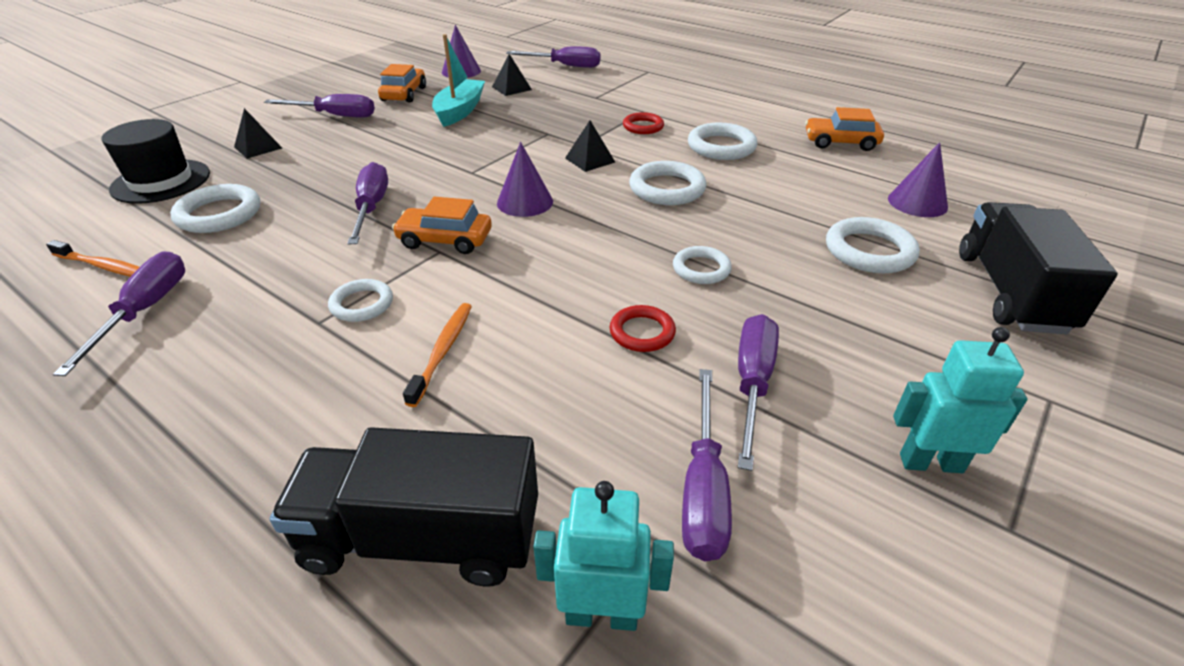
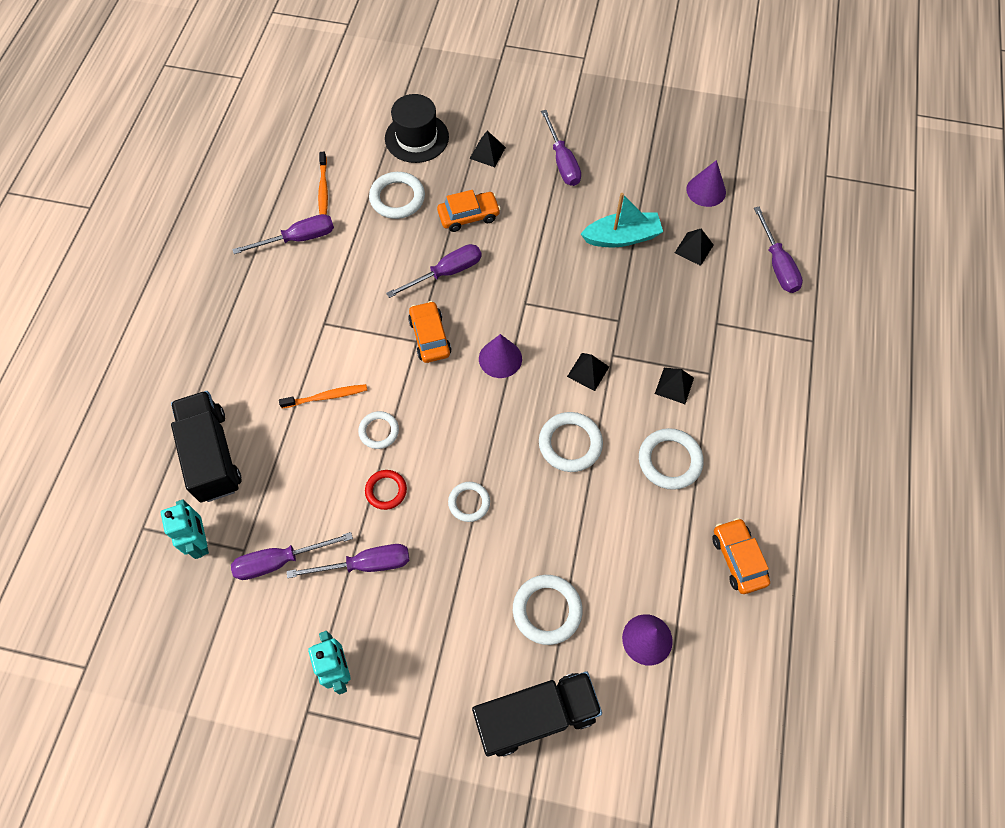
camera: 65 degrees right, 25 degrees up
(362, 304) = (347, 333): white ring -> white ring (379, 431)
(404, 94) = (630, 179): orange car -> orange car (469, 216)
(643, 127) = (674, 385): red ring -> black pyramid

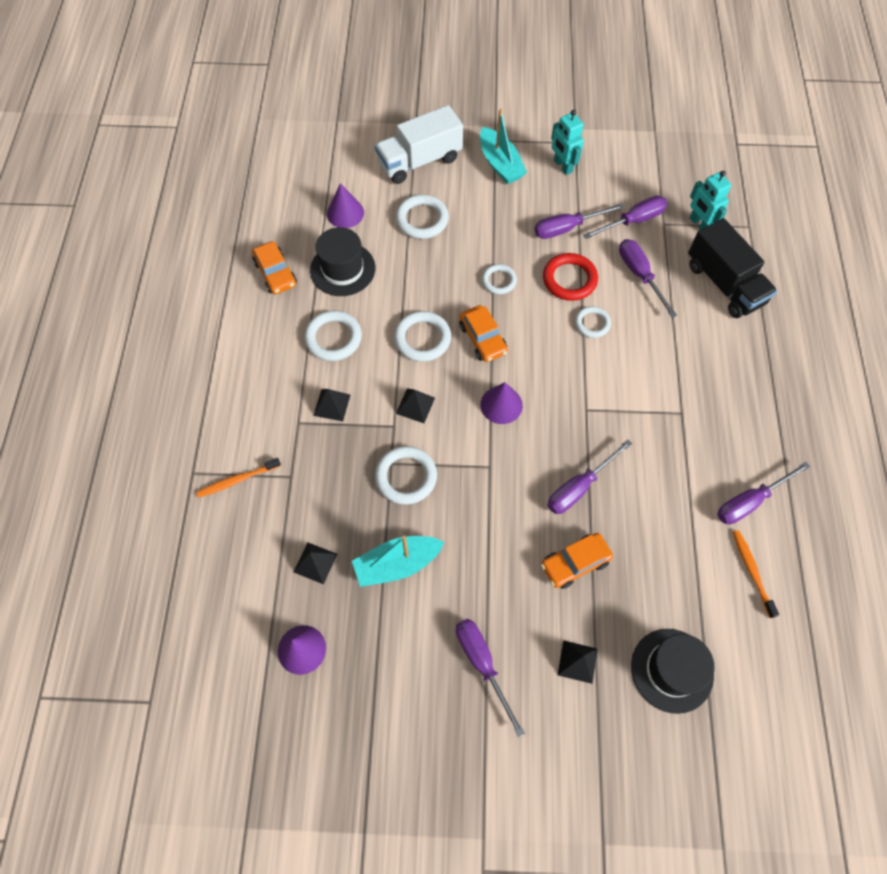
camera: 170 degrees right, 0 degrees up
(326, 397) = (650, 345): orange toothbrush -> orange toothbrush (238, 480)
(386, 490) = (569, 279): red ring -> red ring, size x1.57
(397, 198) = (663, 574): white ring -> white ring (406, 477)
(423, 689) = (500, 164): none -> turquoise boat
(430, 337) = (574, 415): orange car -> orange car (483, 339)
(535, 716) = (419, 161): black truck -> white truck
(655, 551) = (342, 269): none -> black hat
(777, 264) = (222, 558): purple screwdriver -> purple screwdriver (640, 275)

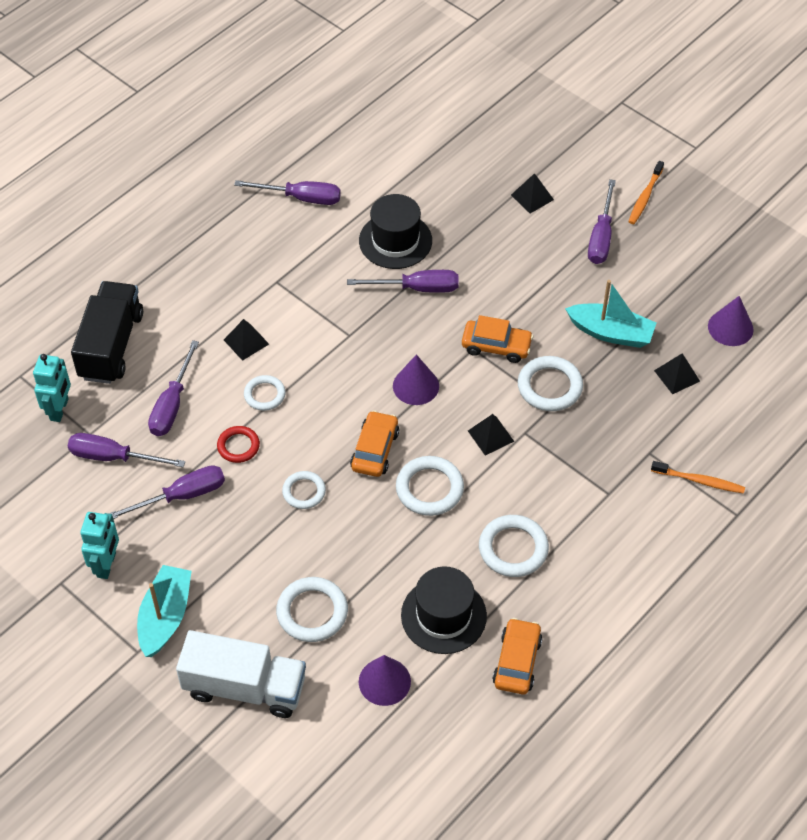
camera: 140 degrees left, 10 degrees down
(332, 405) = (565, 487): black pyramid -> black pyramid (246, 342)
(567, 228) = (182, 496): purple screwdriver -> purple screwdriver turned 45 degrees counterclockwise
(569, 279) = (238, 446): red ring -> red ring, size x0.64
(575, 563) = (473, 247): orange car -> orange car (496, 346)
(672, 670) = (472, 154): black hat -> black hat (395, 241)
(752, 572) = (353, 163): orange toothbrush -> orange toothbrush (645, 197)

